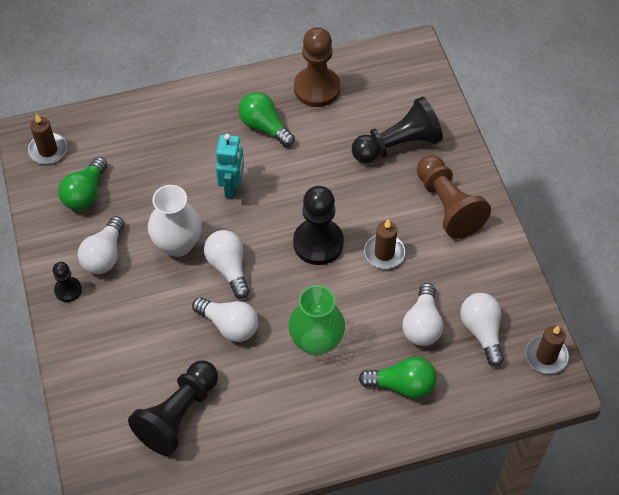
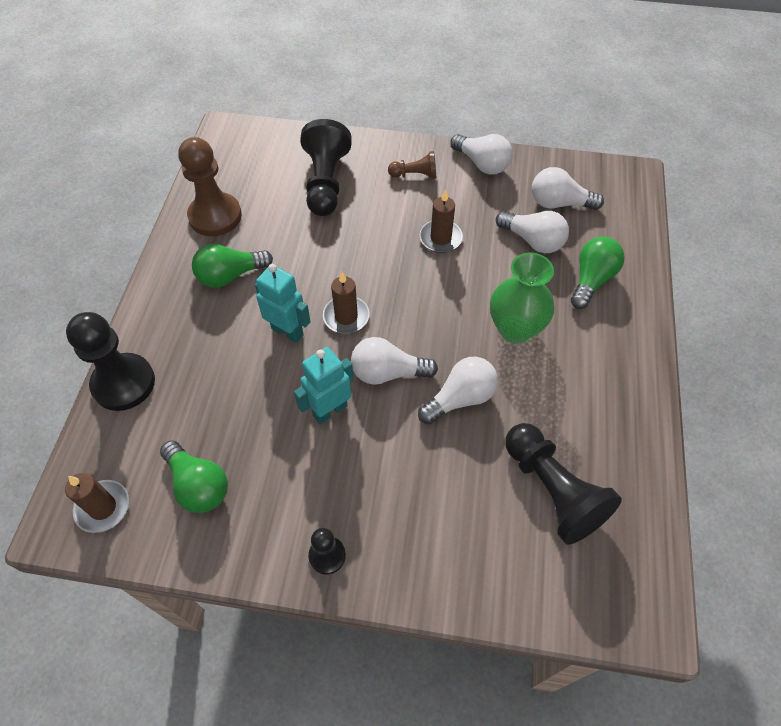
camera: 65 degrees left, 0 degrees up
(104, 255) = (300, 494): white light bulb -> white light bulb (482, 164)
(178, 244) = (329, 410): white vase -> turquoise robot
(318, 243) = (400, 284): black pawn -> black pawn (123, 383)
(447, 206) = (415, 175): brown pawn -> brown pawn, size x0.52
(546, 356) = (601, 172): brown candle -> brown candle (346, 316)

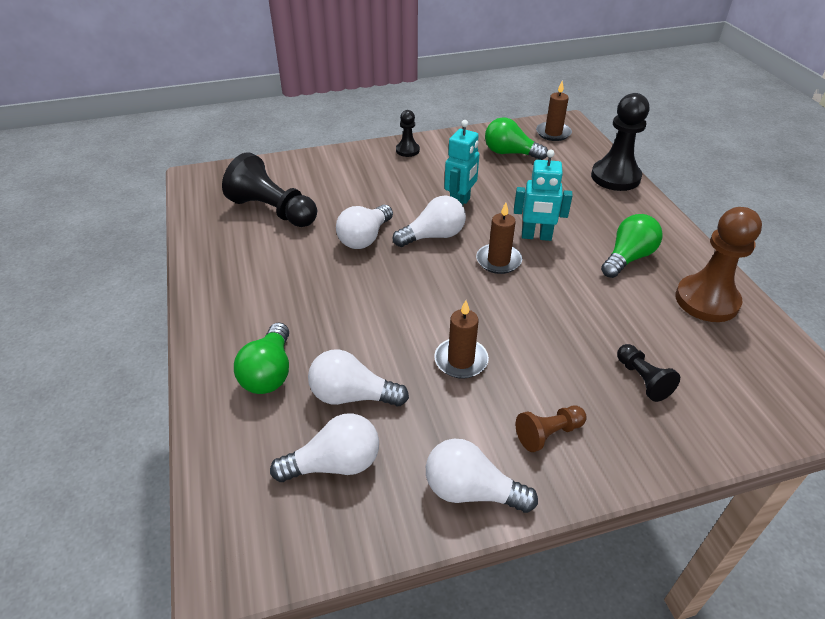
camera: 155 degrees right, 15 degrees down
(326, 182) = (642, 380): black pawn -> black pawn, size x0.52
(515, 329) = (338, 299): green vase -> none

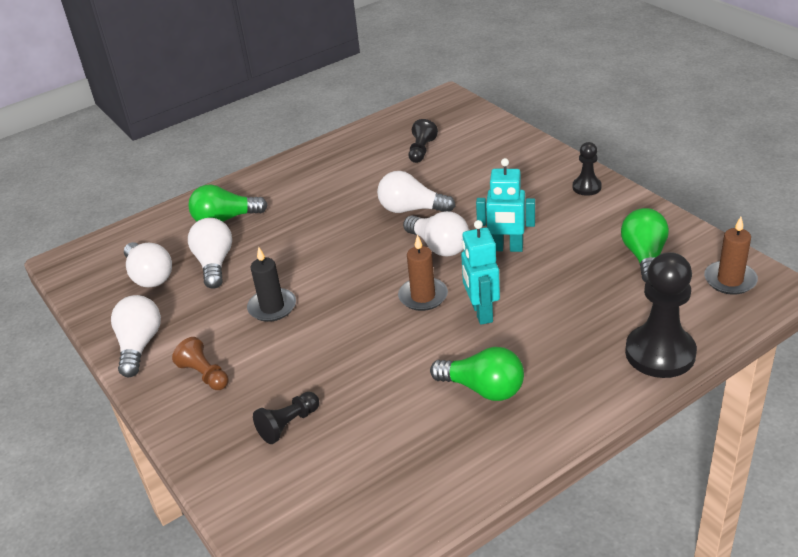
camera: 75 degrees right, 5 degrees down
(273, 211) = (421, 150): black pawn -> black pawn, size x0.52
(461, 360) = (272, 307): brown candle -> black candle
(706, 300) = (437, 464): brown pawn -> none

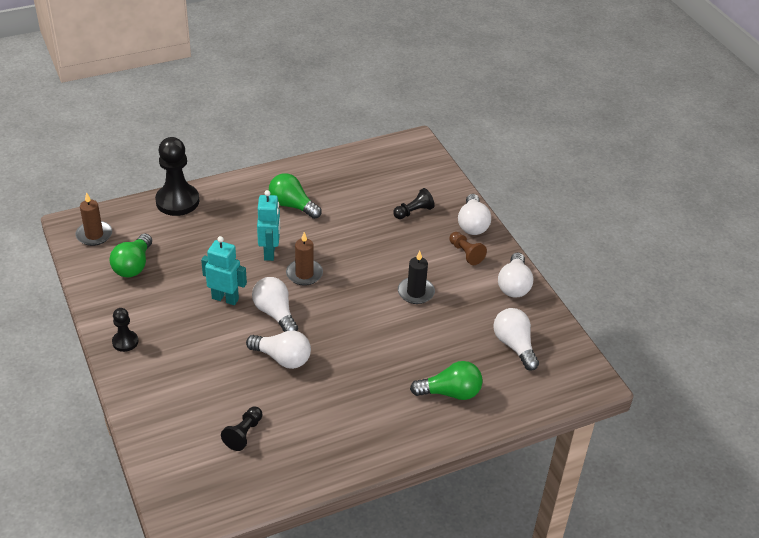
camera: 175 degrees left, 5 degrees up
(214, 263) = (460, 344): white light bulb -> white light bulb (472, 224)

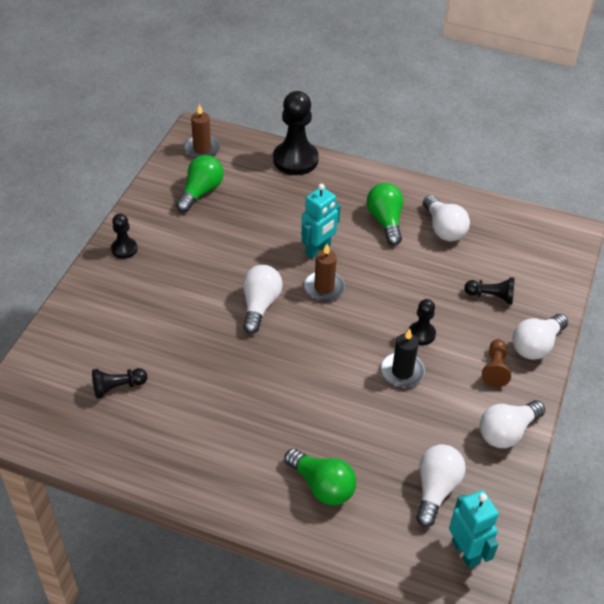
camera: 45 degrees right, 5 degrees up
(133, 266) = (201, 192): green light bulb -> green light bulb turned 150 degrees clockwise
(225, 298) = (236, 265): turquoise robot -> turquoise robot (466, 552)
(282, 358) = (220, 347): white light bulb -> white light bulb (443, 229)
(400, 262) = (421, 334): none -> black pawn

